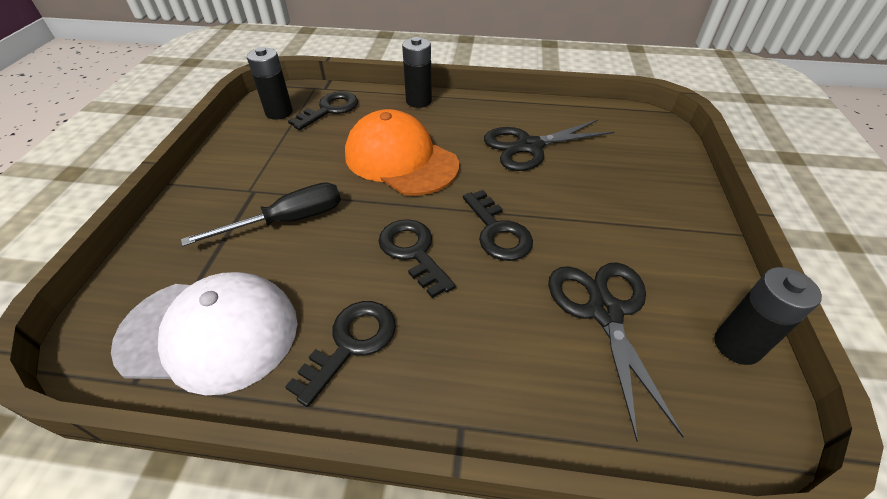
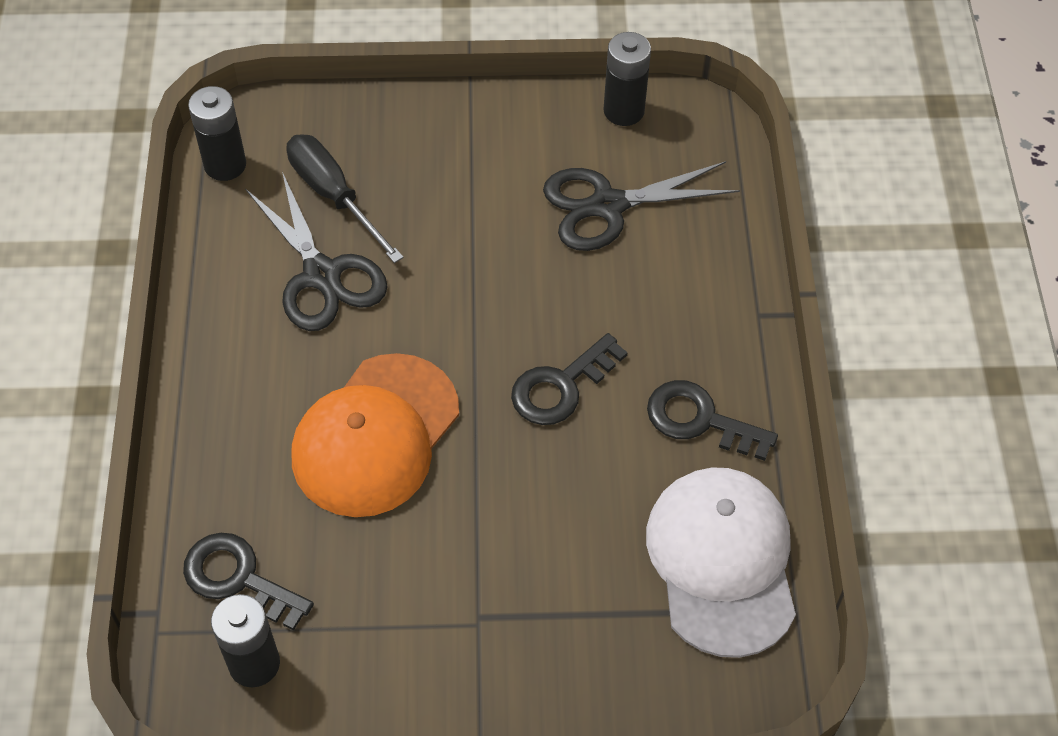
camera: 100 degrees left, 10 degrees up
(288, 221) = (533, 545): black screwdriver -> black screwdriver (334, 196)
(418, 101) = (199, 440): black battery -> black battery (225, 165)
(498, 231) = (509, 302): black key -> none

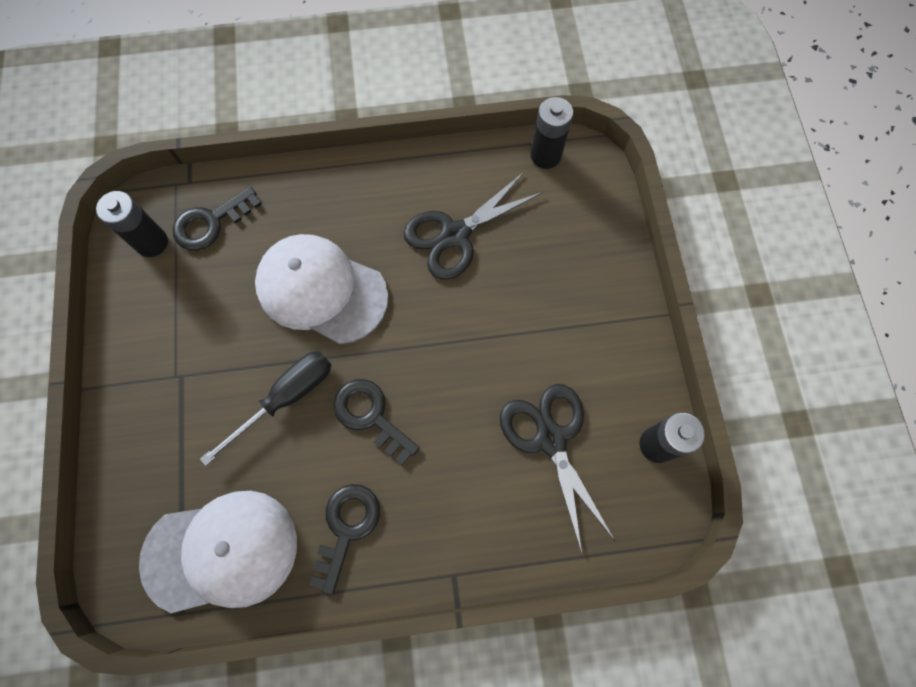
camera: 85 degrees right, 15 degrees up
(238, 579) = (211, 223): black key -> black key turned 150 degrees counterclockwise
(334, 196) = (528, 231): black screwdriver -> black screwdriver (286, 398)
(375, 435) = (321, 290): orange cap -> white cap

